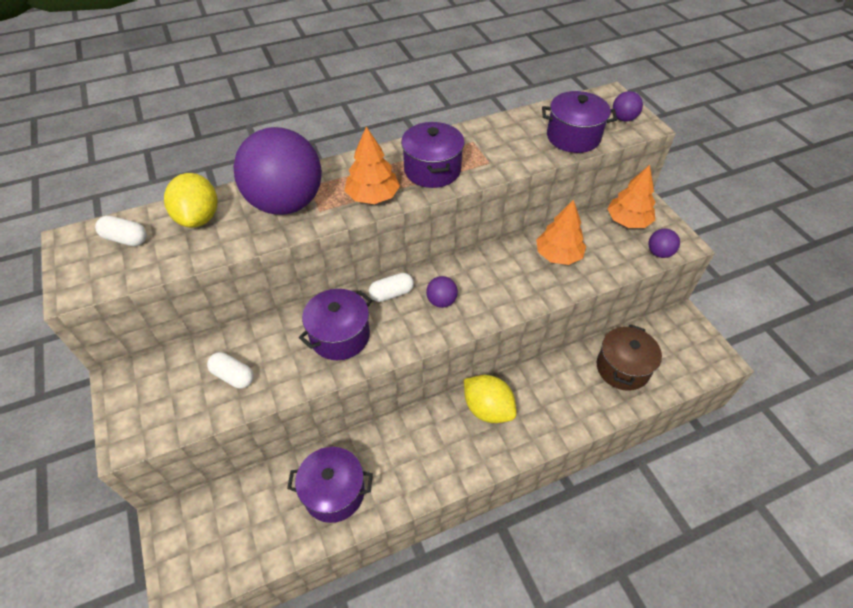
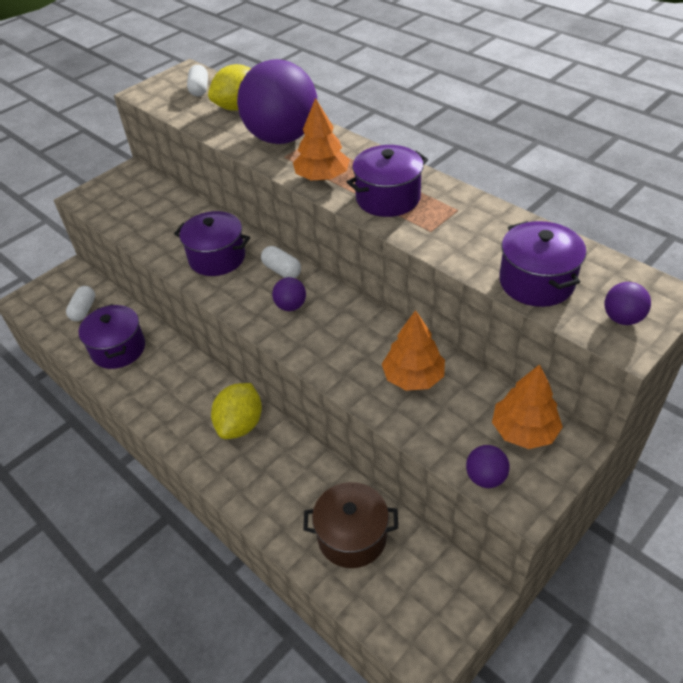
camera: 70 degrees right, 5 degrees down
(233, 376) = (153, 219): white capsule -> white capsule (84, 310)

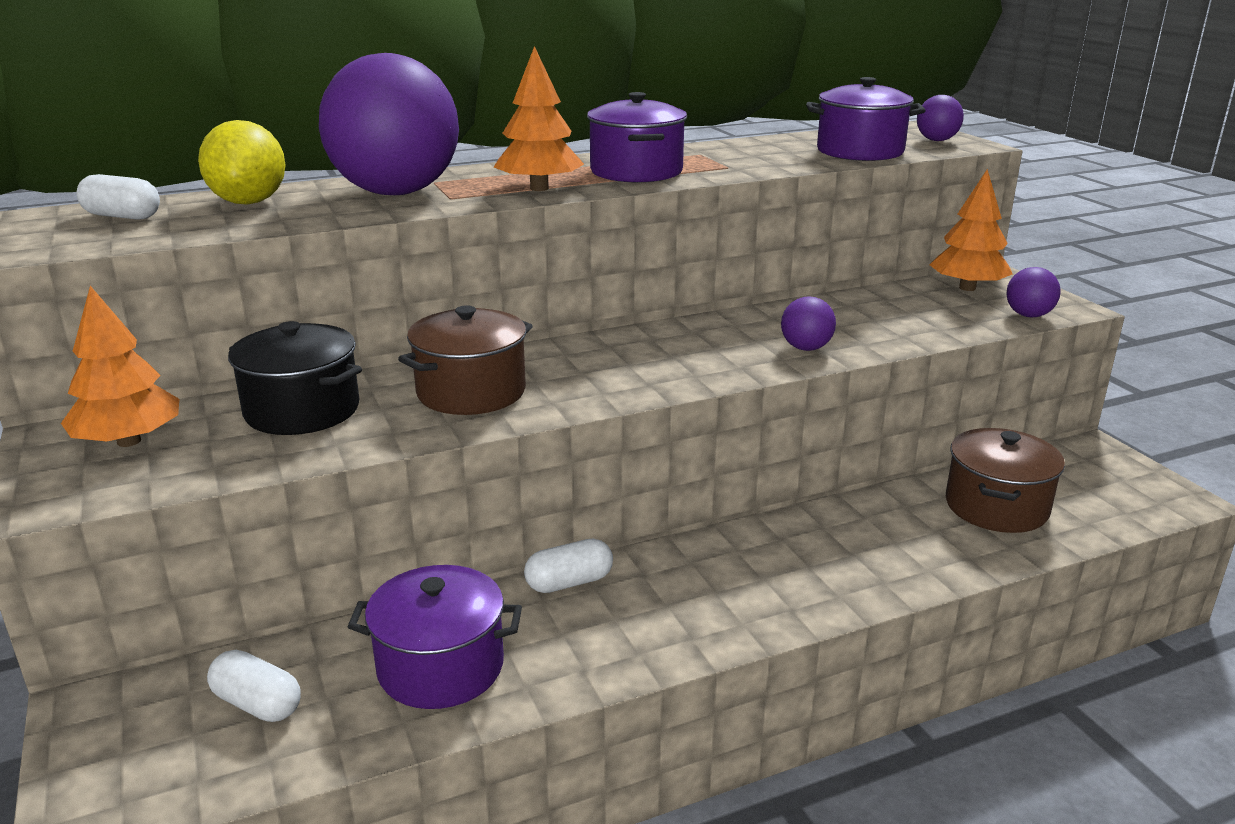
camera: 70 degrees left, 20 degrees down
(176, 218) = (302, 410): none -> black pot
(217, 258) = (471, 392): purple pot -> brown pot
(240, 424) = (746, 556): yellow lemon -> none
(282, 270) = (566, 352): white capsule -> white capsule (569, 582)
(291, 306) = (654, 359): purple ball -> purple ball (806, 348)
(413, 377) = (854, 317): orange tree -> orange tree (129, 441)

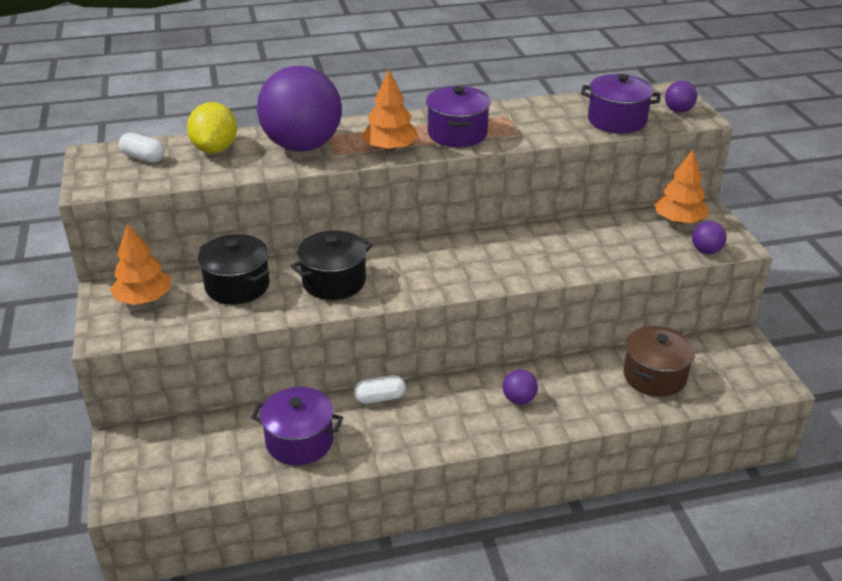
camera: 10 degrees right, 10 degrees up
(257, 704) = (204, 450): white capsule -> none
(471, 392) = (334, 281): brown pot -> black pot
(806, 348) = (546, 266): purple ball -> purple ball (519, 399)

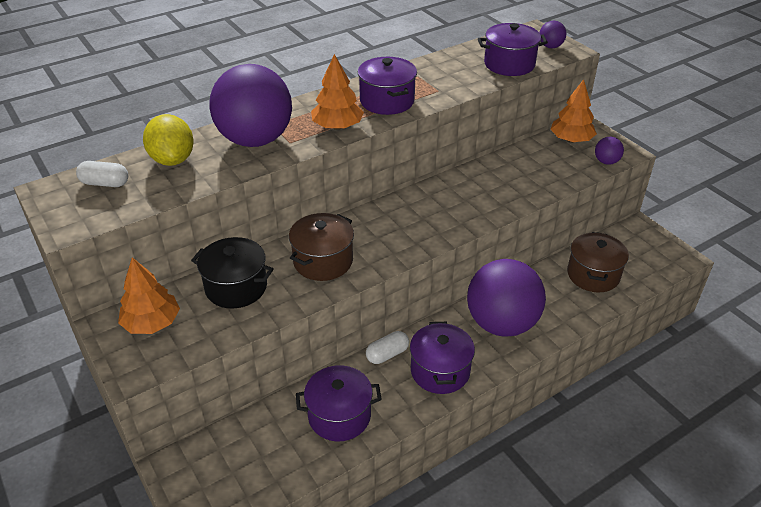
camera: 20 degrees left, 5 degrees up
(334, 281) = (323, 261): black pot -> brown pot
(425, 428) = (440, 371): none -> purple pot
(519, 399) = (501, 323): purple ball -> purple ball, size x2.49

